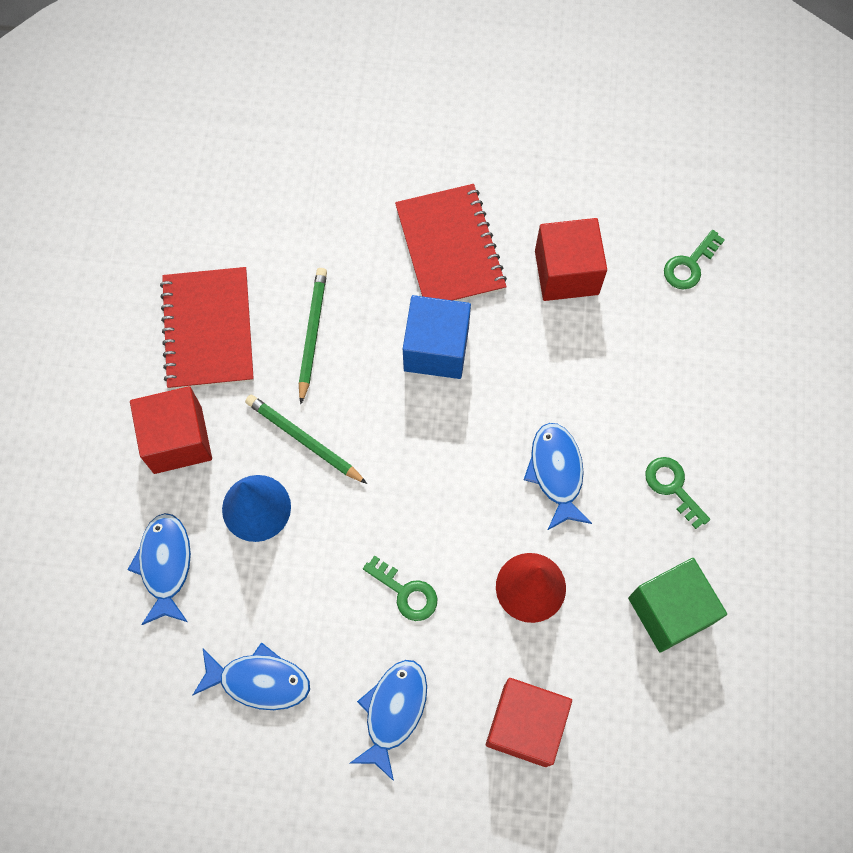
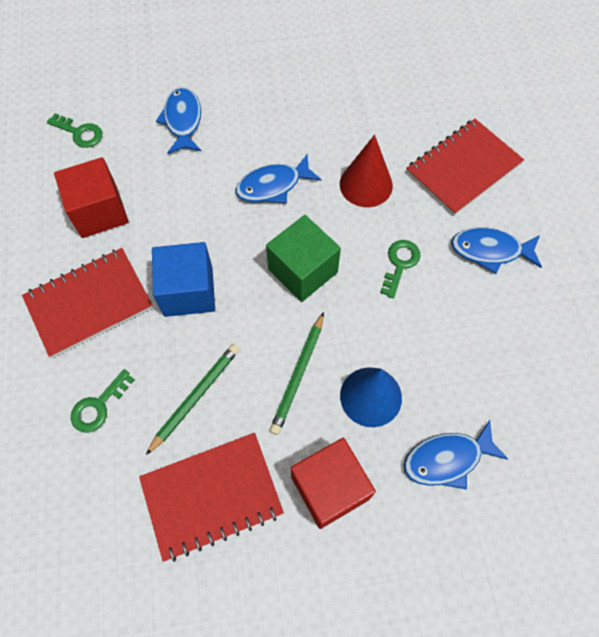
camera: 105 degrees left, 5 degrees down
(259, 680) = (509, 351): blue fish -> blue fish (183, 121)
(312, 334) = (195, 397): green pencil -> green pencil turned 135 degrees clockwise
(525, 725) = (463, 168): red cube -> red notebook
(670, 611) = (352, 103): green cube -> green cube (303, 271)
(673, 487) = (263, 115): green key -> green key (98, 406)

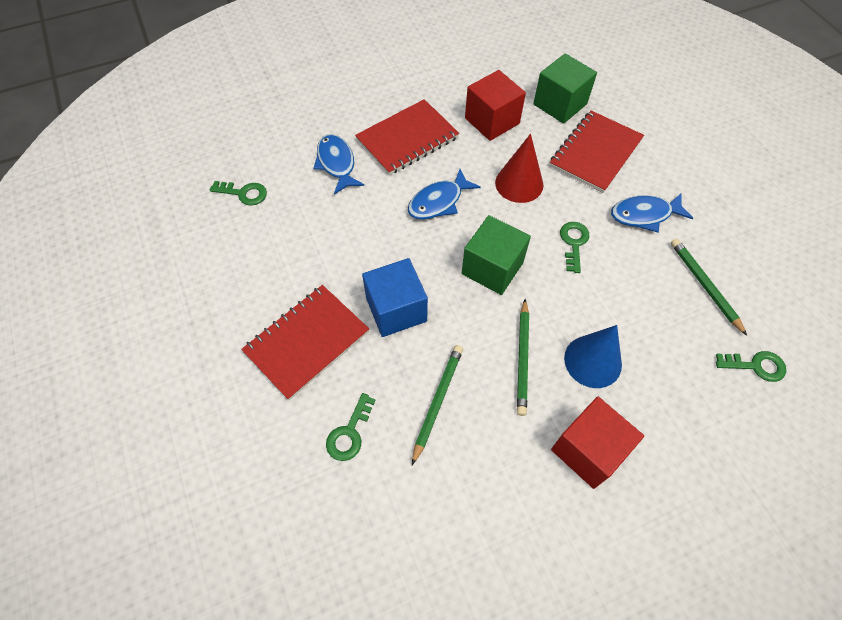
camera: 15 degrees left, 5 degrees down
(99, 212) = (287, 258): red cube -> red cube (492, 121)
(212, 495) = (485, 486): red notebook -> red notebook (407, 139)
(445, 104) = (560, 104): none -> green cube
(447, 459) = (678, 397): blue fish -> none
(525, 345) = (704, 285): none -> green pencil
(546, 447) = (755, 366): none -> green key

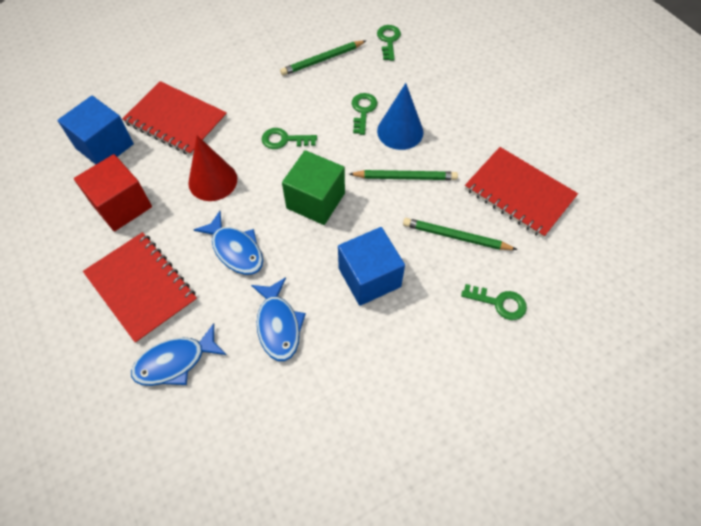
camera: 95 degrees left, 0 degrees up
(244, 193) = (220, 469): green key -> green key (363, 111)
(307, 342) = (416, 355): red notebook -> red notebook (519, 193)
(560, 104) = (104, 146): green cube -> blue cube
(588, 450) = (474, 137): red cube -> none
(644, 215) = (252, 90): blue fish -> blue fish (278, 325)

